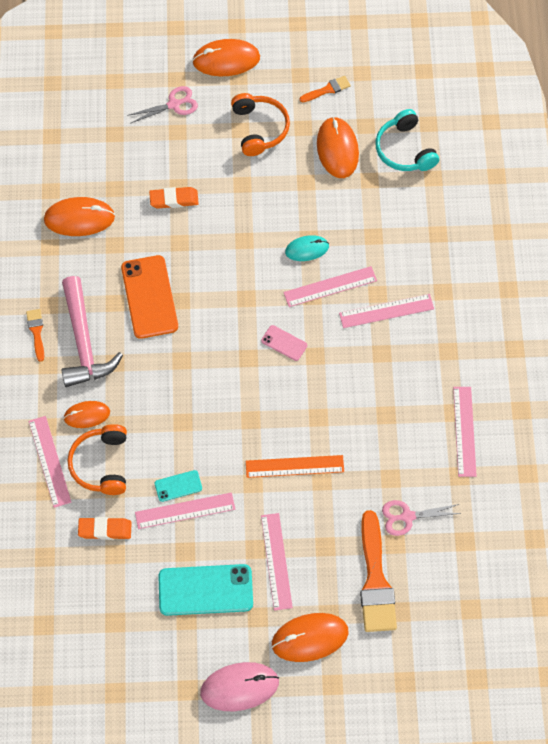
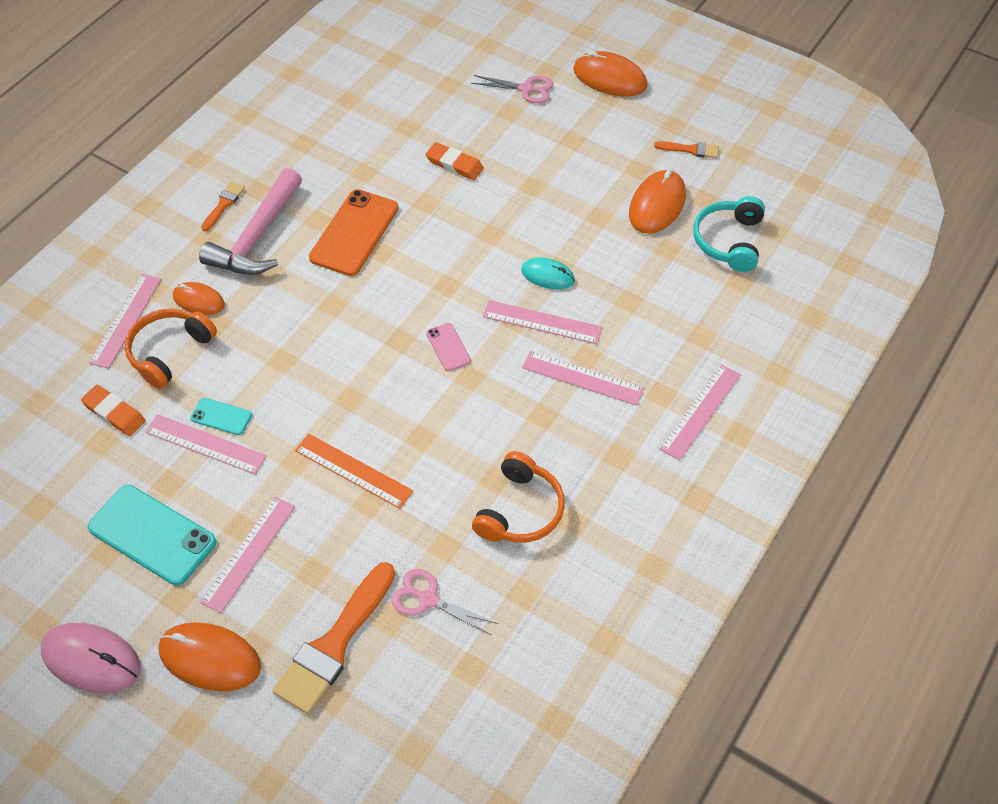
camera: 35 degrees right, 10 degrees down
(79, 218) = (352, 134): orange mouse -> none
(259, 128) = (592, 148): orange headphones -> orange headphones (520, 510)
(464, 431) = (568, 549): pink ruler -> pink ruler (700, 411)

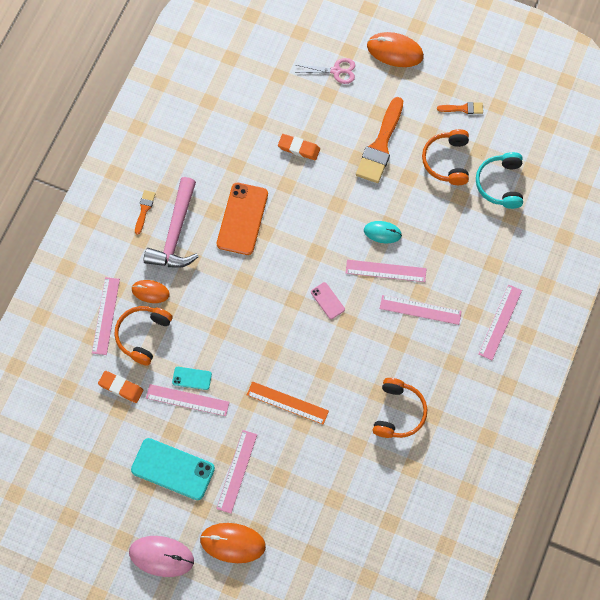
camera: 10 degrees left, 15 degrees up
(334, 644) = (305, 521): orange brush -> orange brush (380, 145)
(428, 599) = (354, 482): pink scissors -> none
(657, 205) = (447, 161): orange mouse -> orange headphones

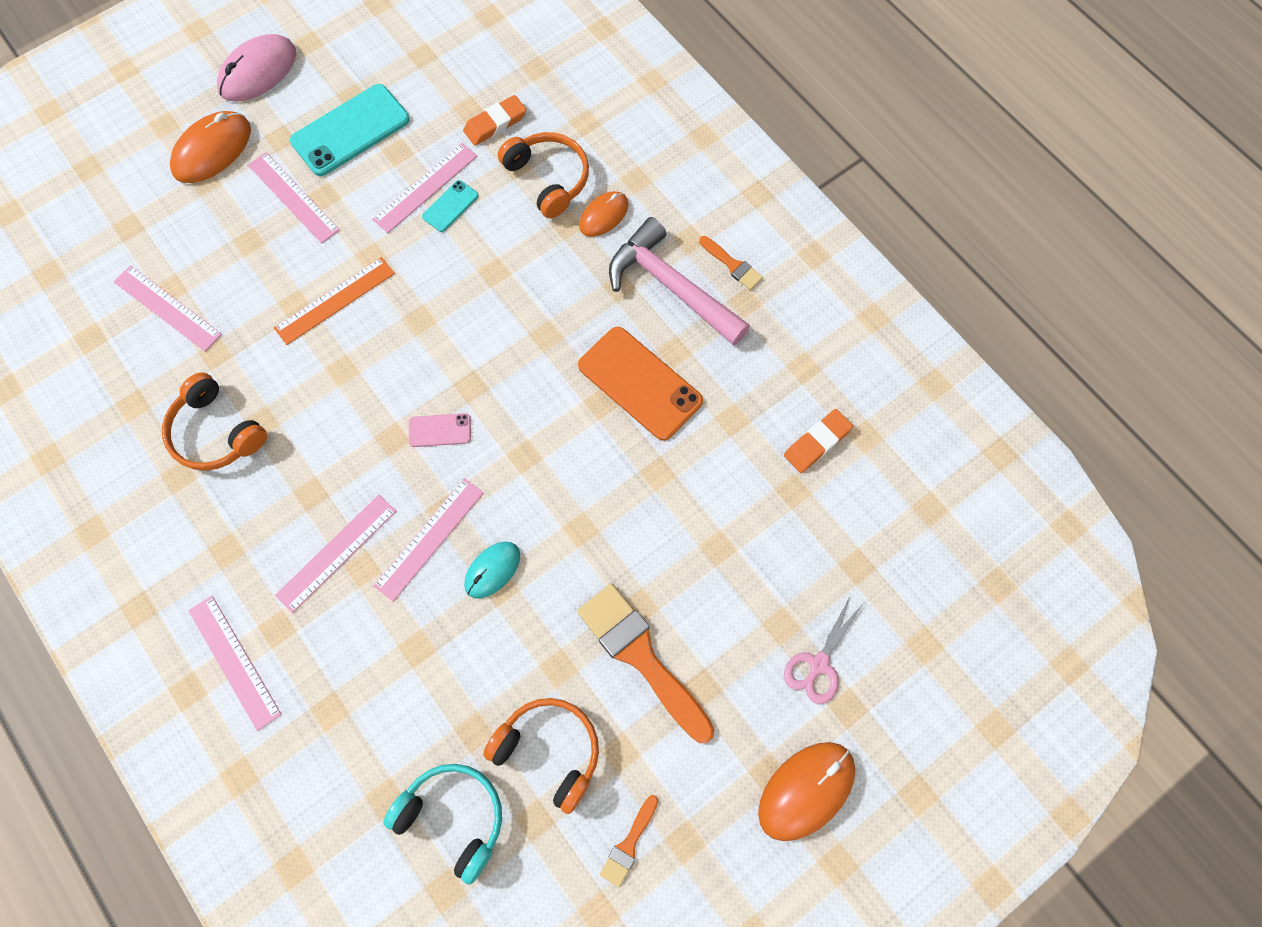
camera: 120 degrees right, 0 degrees up
(105, 315) = (604, 150): pink ruler -> pink ruler (167, 308)
(299, 148) = (709, 525): orange eraser -> orange eraser (817, 443)

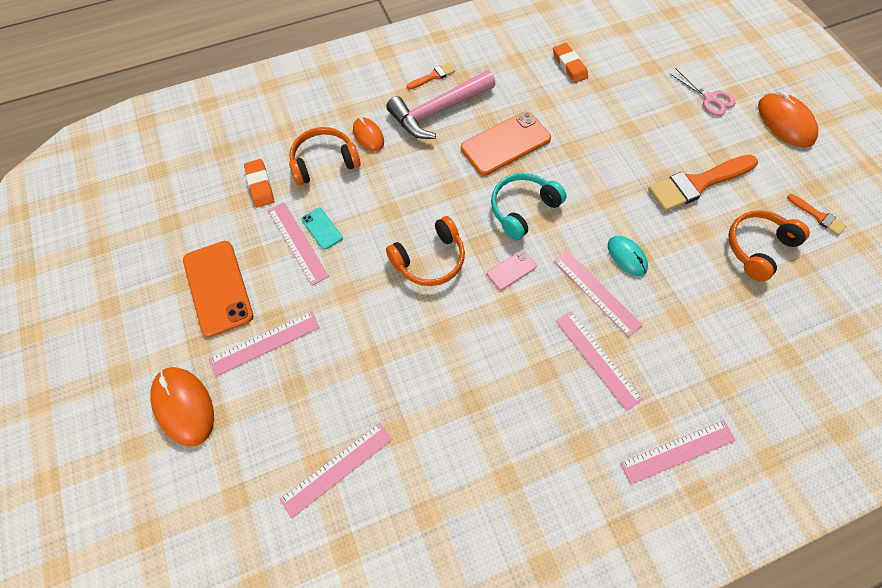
camera: 75 degrees left, 5 degrees down
(216, 432) = (473, 440): orange headphones -> orange headphones (430, 259)
(258, 71) = (117, 354): pink mouse -> none
(335, 300) = (377, 326): orange ruler -> none
(350, 130) = (218, 288): turquoise phone -> orange phone
(440, 430) = (511, 270): pink phone -> pink phone turned 45 degrees clockwise
(453, 817) = (801, 313): turquoise headphones -> turquoise headphones (522, 209)

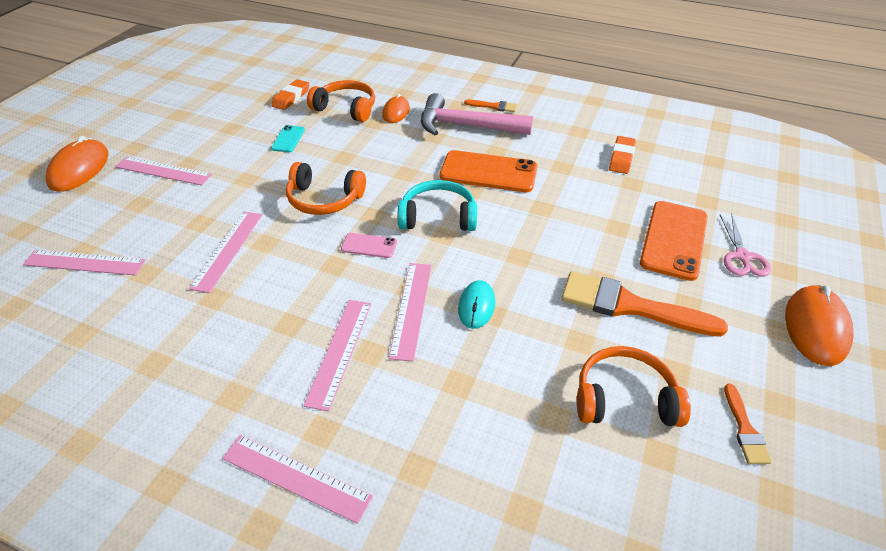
camera: 45 degrees right, 20 degrees down
(218, 288) = (188, 129): orange phone -> orange phone (674, 240)
(297, 242) = (263, 137): pink ruler -> pink ruler (227, 250)

